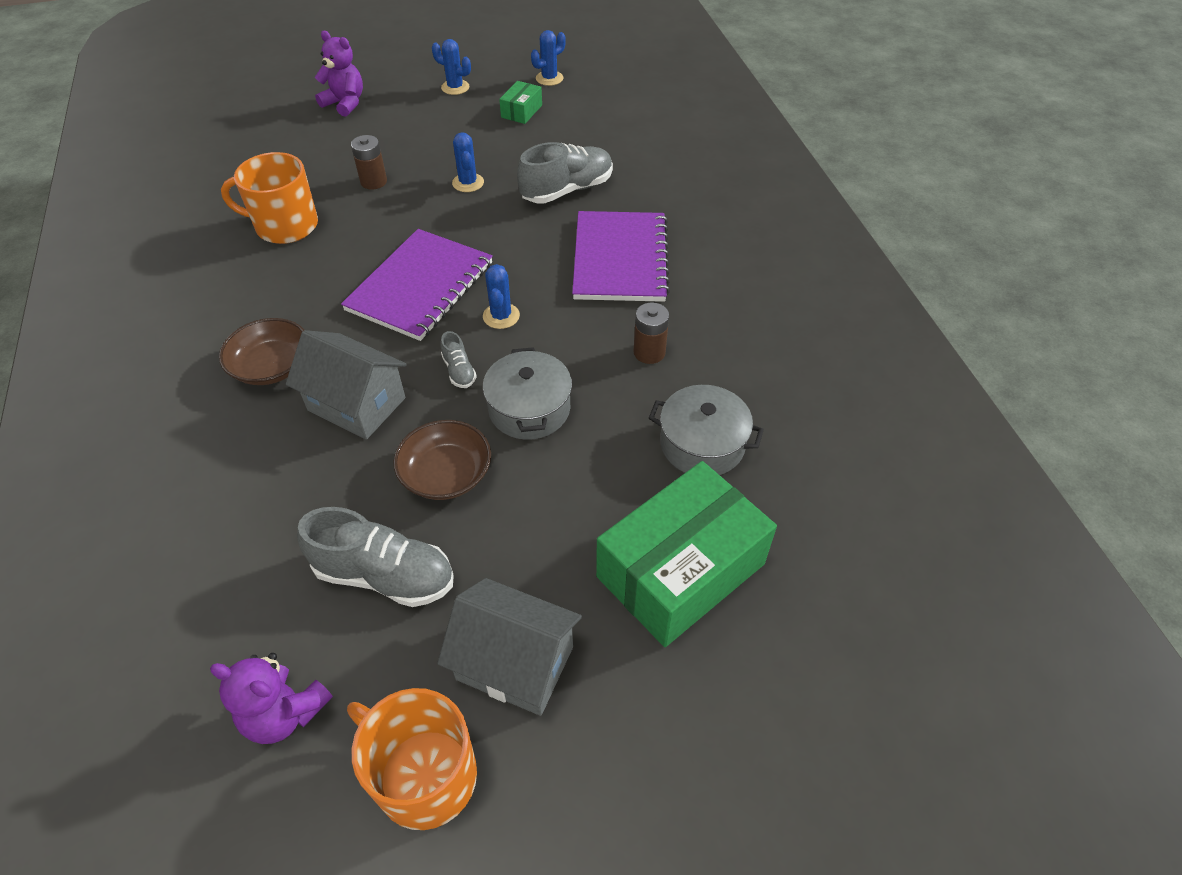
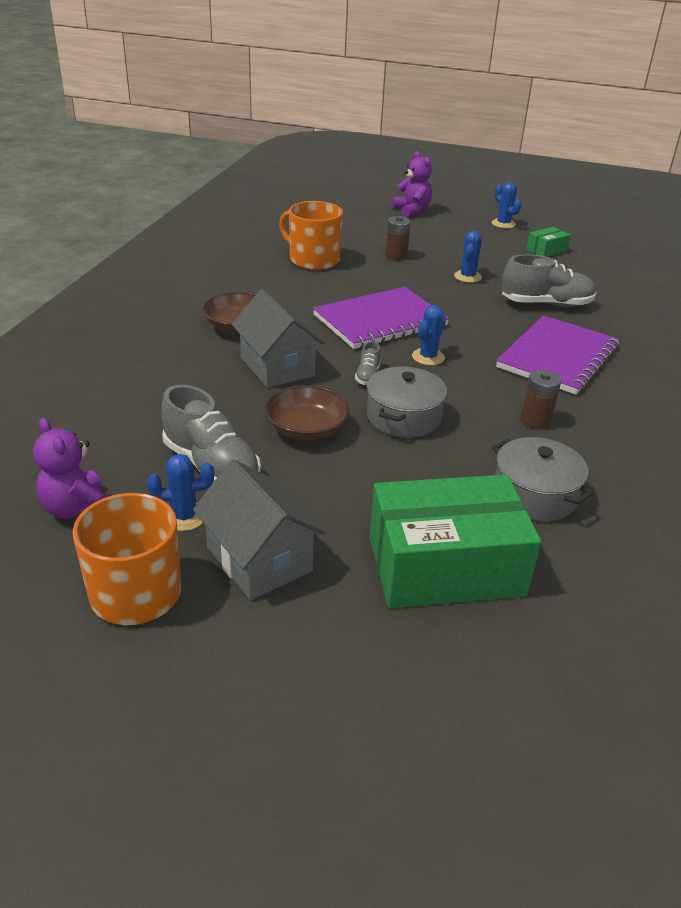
camera: 30 degrees right, 15 degrees down
(549, 78) = (586, 238): blue cactus -> blue cactus (184, 516)

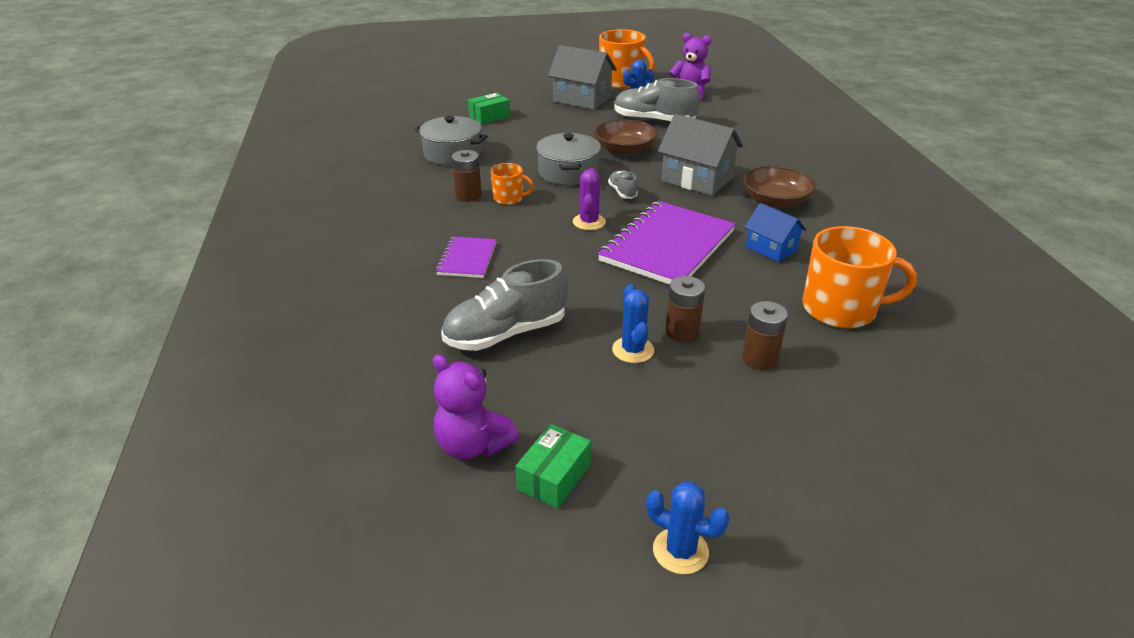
camera: 155 degrees right, 0 degrees up
(302, 297) = (771, 248): none -> blue house
(412, 211) = (879, 519): purple teddy bear -> purple teddy bear (473, 445)
(428, 276) = (682, 332): none -> brown battery
(428, 357) = (589, 222): blue cactus -> purple cactus
(445, 566) = (489, 116): green box -> green box, size x0.44
(491, 404) = (509, 198): none -> orange mug
(558, 357) = (467, 259): purple notebook -> purple notebook, size x0.51

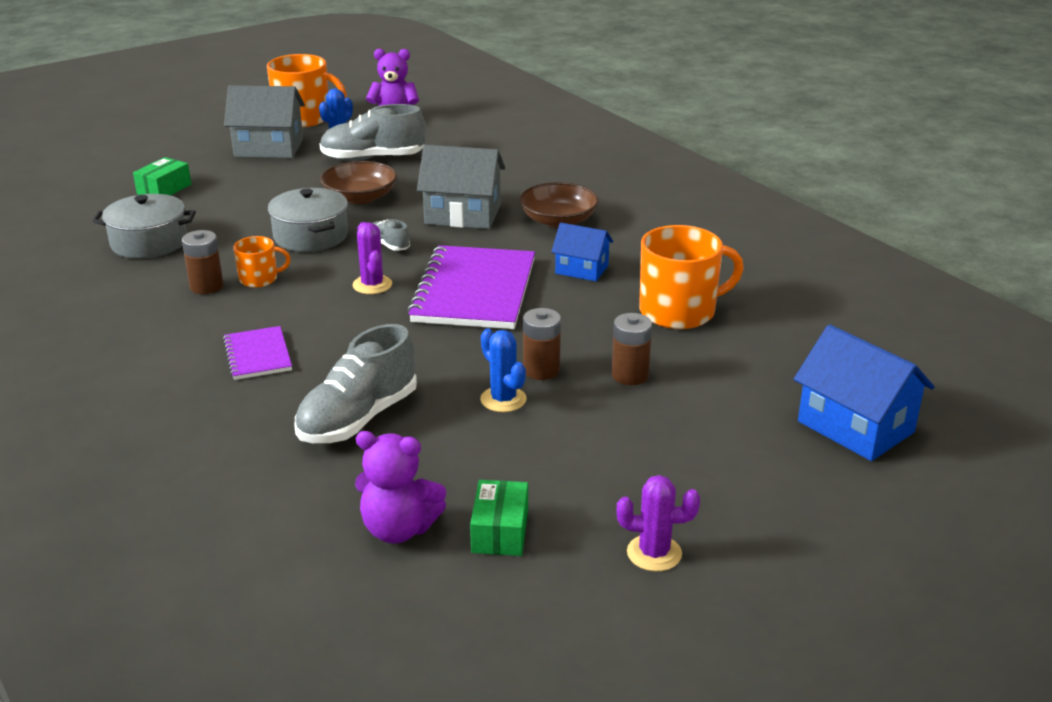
camera: 25 degrees left, 5 degrees down
(680, 551) = (654, 553): blue cactus -> purple cactus
(966, 481) = (855, 427): none -> blue house

